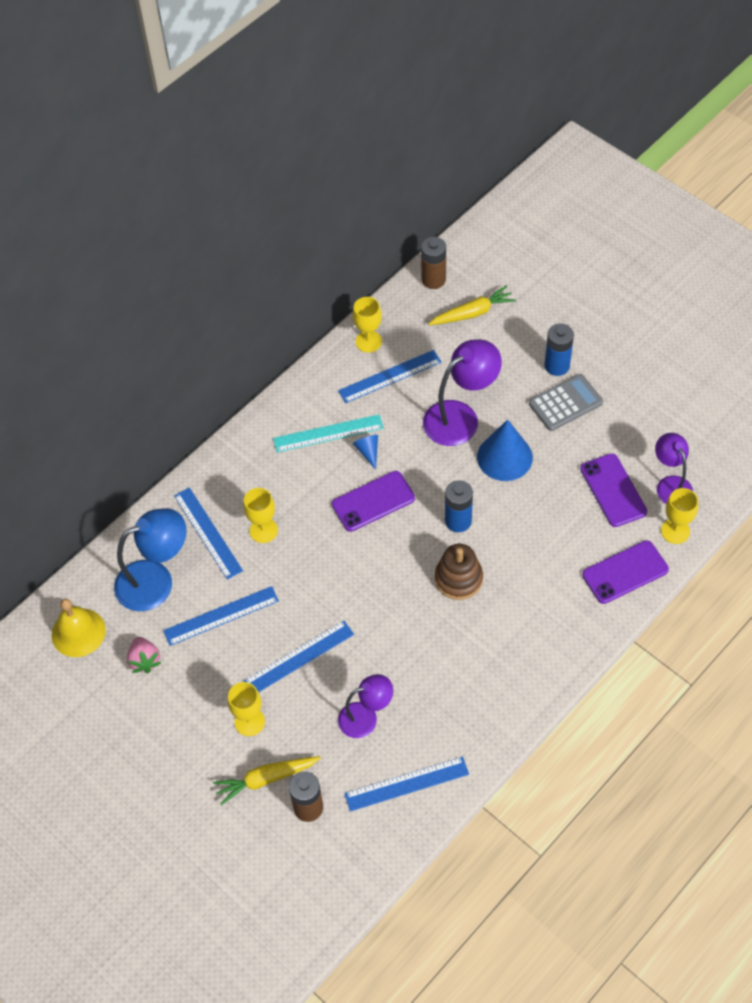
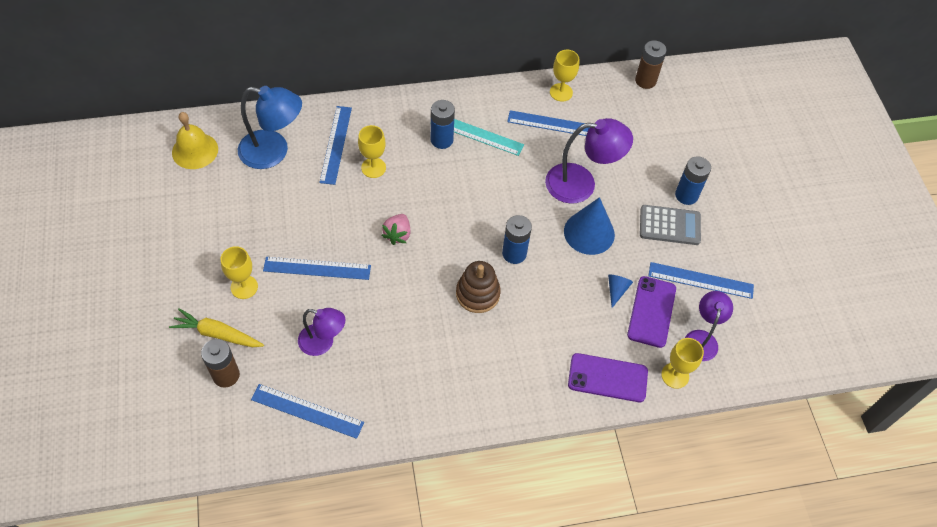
camera: 30 degrees right, 0 degrees up
(145, 660) = (217, 198): pink strawberry -> pink strawberry (397, 234)
(221, 616) = (293, 204): blue ruler -> blue ruler (700, 280)
(301, 461) = (441, 140): none -> blue battery
(368, 452) = (493, 164): blue cone -> blue cone (616, 290)
(373, 501) = (466, 199): purple phone -> none
(472, 313) = (654, 120): yellow carrot -> none

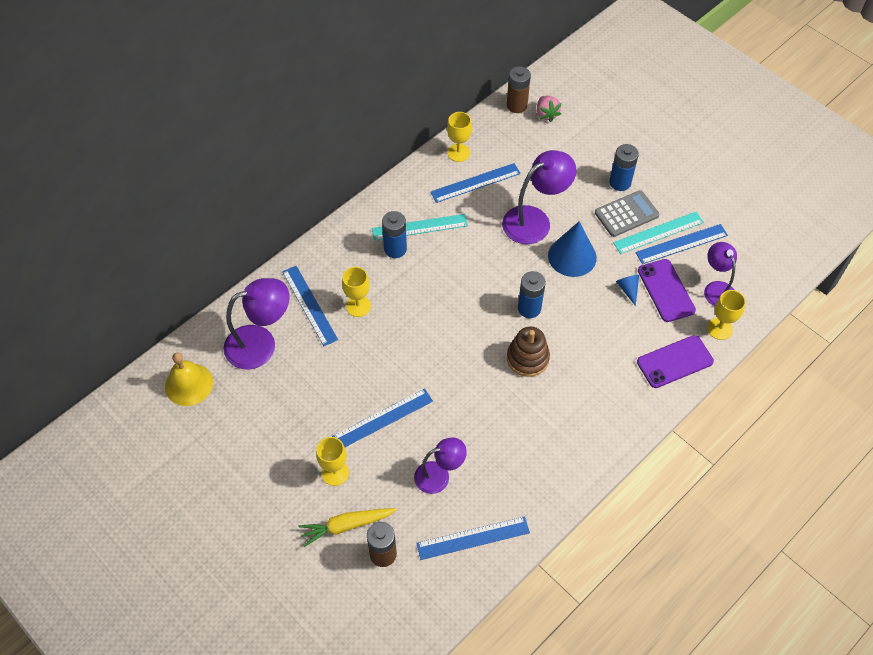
camera: 30 degrees left, 0 degrees up
(273, 152) = (261, 343): blue lamp -> purple lamp
(397, 234) = (425, 350): pink strawberry -> pink strawberry (546, 114)
(686, 258) = (658, 232): none -> turquoise ruler

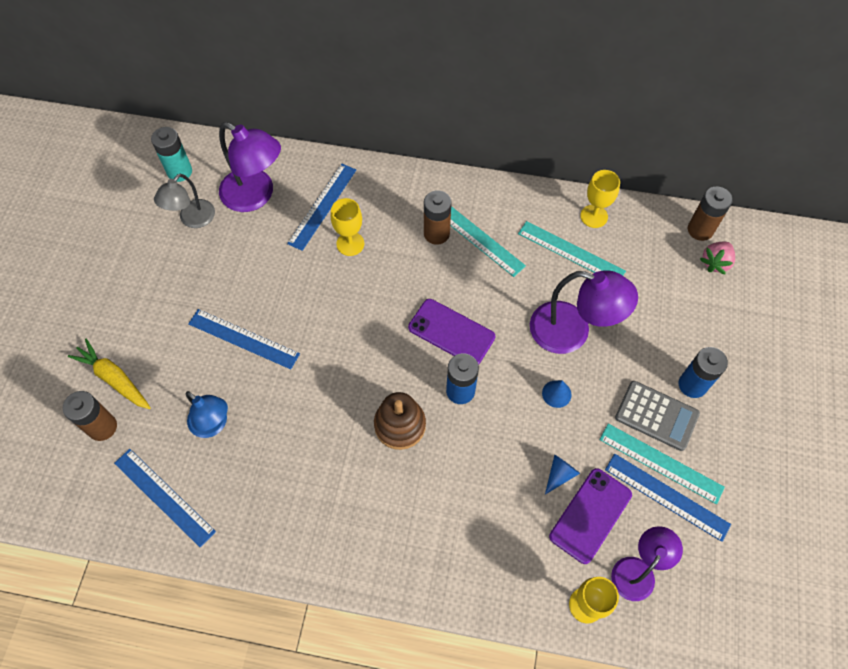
camera: 55 degrees right, 5 degrees up
(189, 384) = (179, 172): yellow bell -> turquoise battery
(244, 399) = (192, 219): none -> grey lamp
(335, 473) = (162, 335): yellow goblet -> none
(395, 249) = (436, 234): blue battery -> brown battery
(439, 475) = (213, 425): purple lamp -> blue lamp
(475, 183) = (571, 252): blue ruler -> turquoise ruler
(572, 256) = (556, 394): blue cone -> blue cone, size x0.48
(675, 362) = (504, 578): purple phone -> purple phone (451, 332)

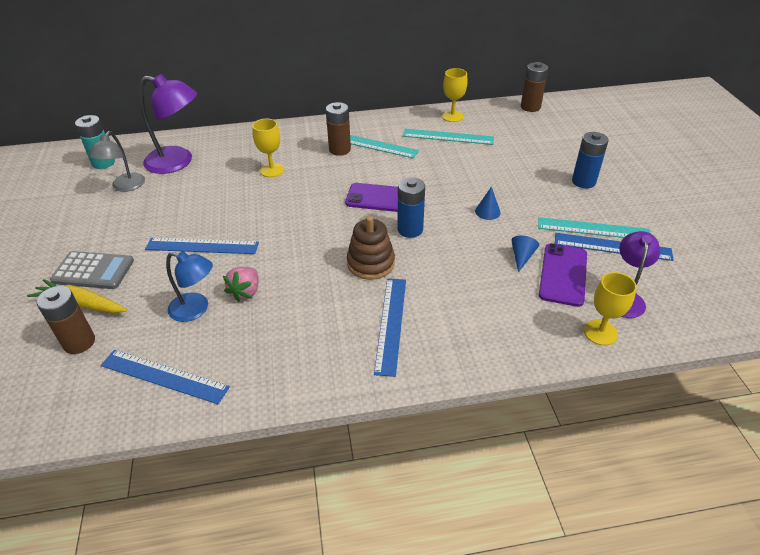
camera: 20 degrees left, 20 degrees down
(322, 206) = (238, 155): blue ruler -> blue ruler (391, 324)
(572, 332) = (476, 176): purple lamp -> none
(656, 416) = (570, 204): grey calculator -> grey calculator (93, 271)
(715, 263) = (552, 119): pink strawberry -> pink strawberry (245, 292)

